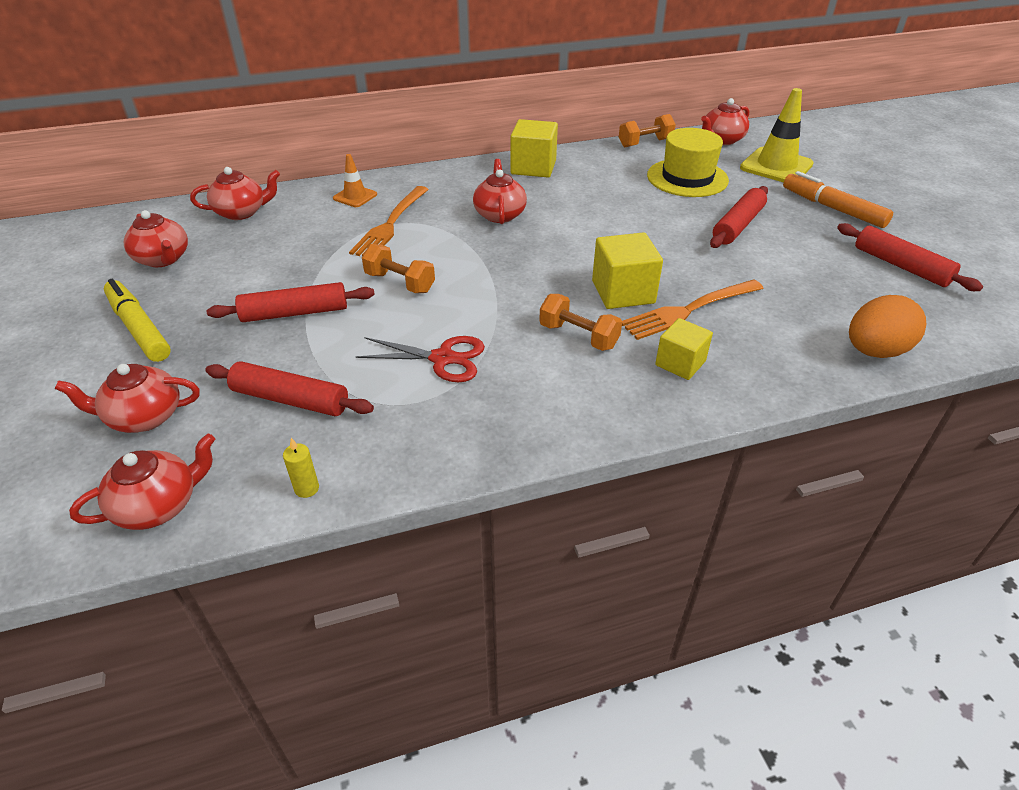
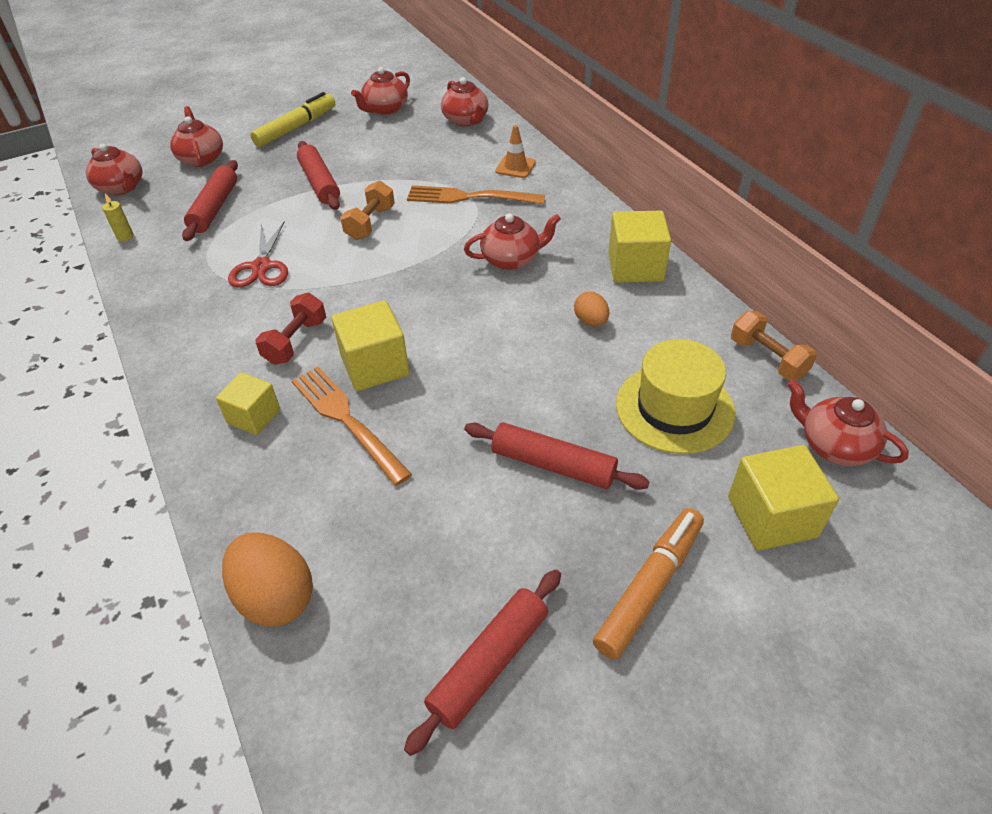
camera: 80 degrees right, 5 degrees up
(578, 336) = (296, 341): orange dumbbell -> red dumbbell
(592, 192) = (591, 321): none -> orange egg
(776, 166) = (772, 517): yellow traffic cone -> yellow cube

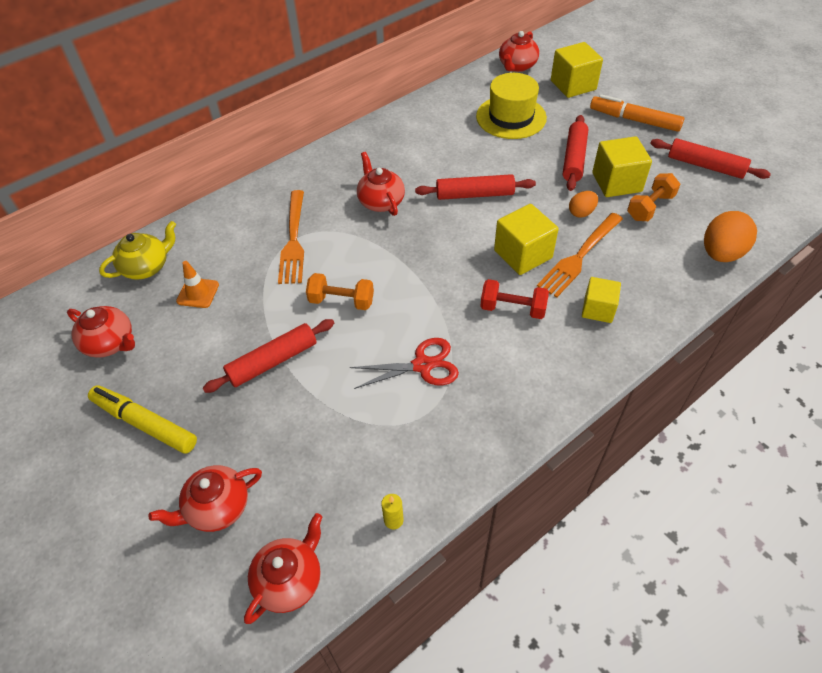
camera: 100 degrees left, 5 degrees up
(215, 208) = (327, 447): red rolling pin -> red rolling pin (474, 194)
(466, 120) = (146, 267): red teapot -> yellow teapot
(515, 167) = (241, 218): orange traffic cone -> orange traffic cone (198, 293)
(591, 321) = (443, 155): orange egg -> orange egg (581, 212)
(635, 267) = (379, 139): yellow cube -> yellow cube (616, 182)
(767, 358) = (457, 85): orange dumbbell -> orange dumbbell (650, 207)

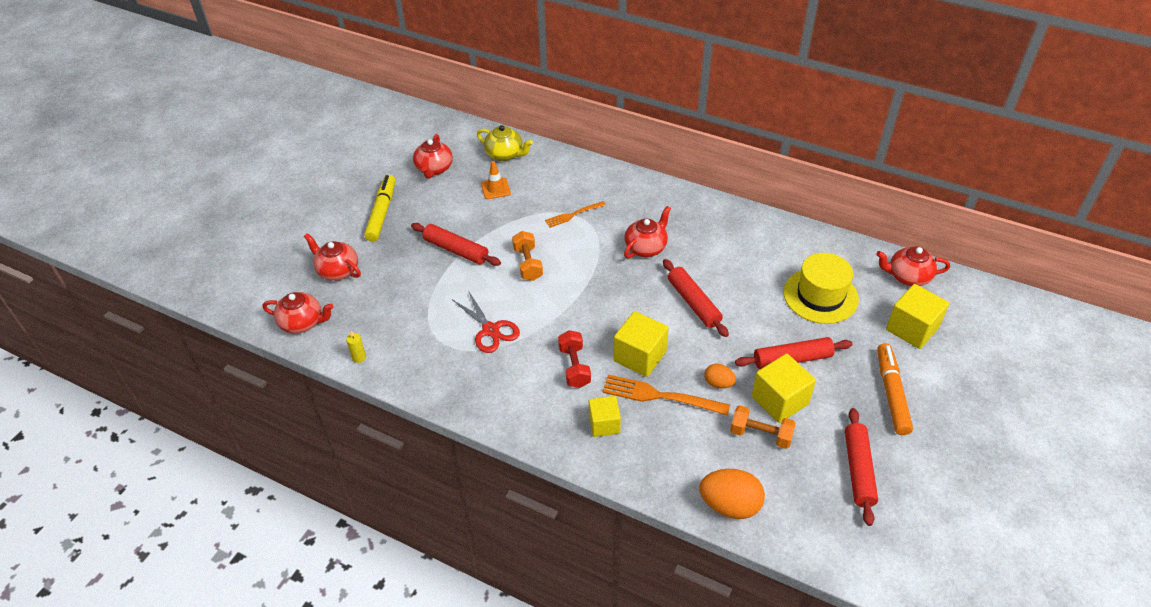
camera: 65 degrees right, 5 degrees down
(293, 240) = (573, 215): orange fork -> orange fork, size x0.60

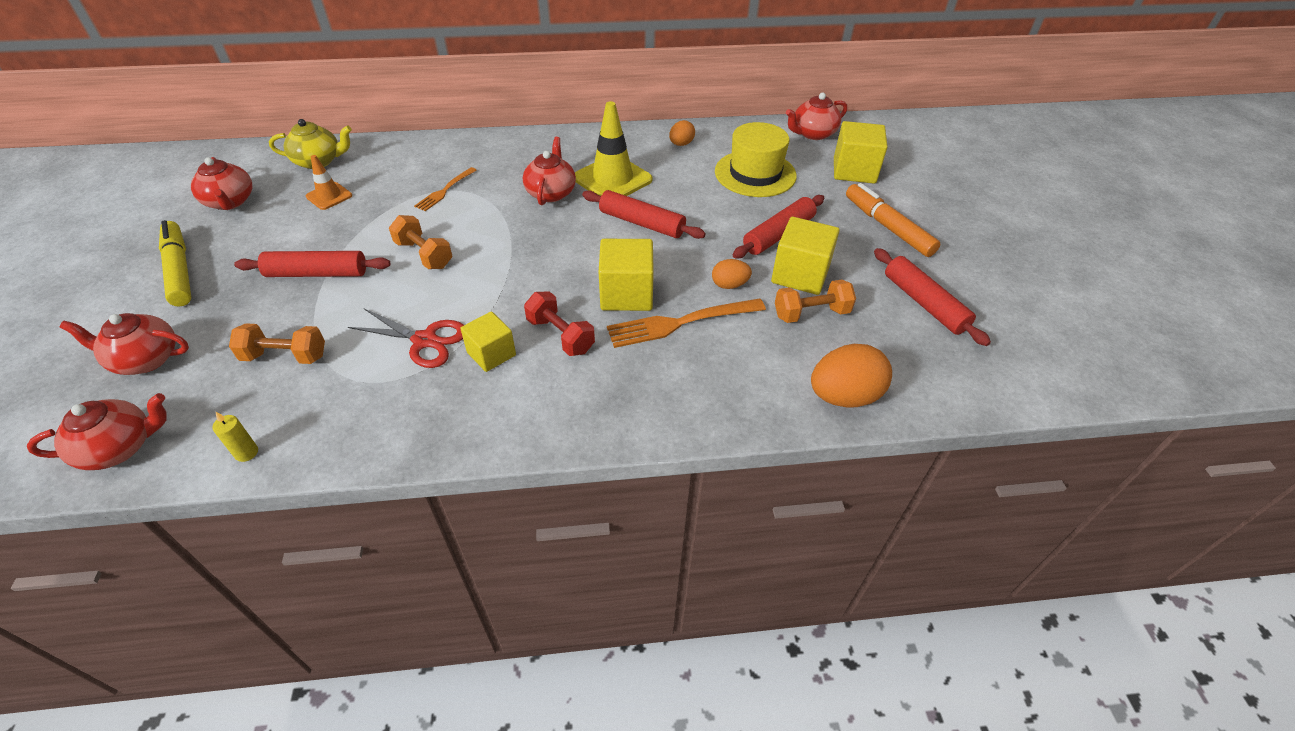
camera: 35 degrees left, 0 degrees up
(408, 303) = (285, 356): none -> orange dumbbell
(604, 424) = (642, 379): yellow cube -> yellow cube (491, 354)
(700, 254) = (612, 179): none -> yellow traffic cone
(781, 242) = (681, 144): none -> orange egg

